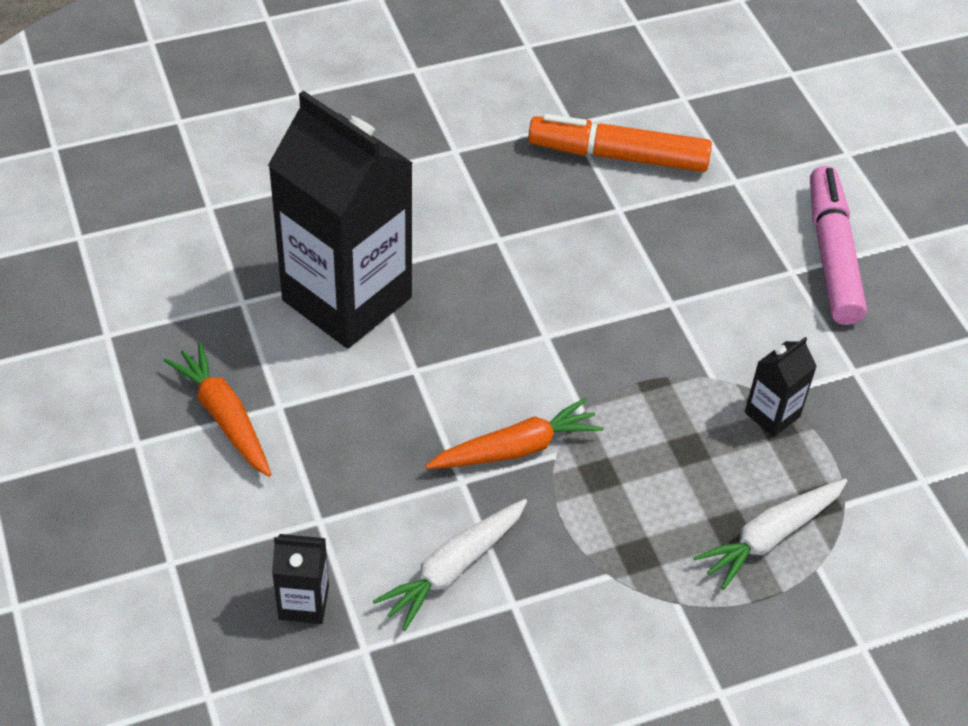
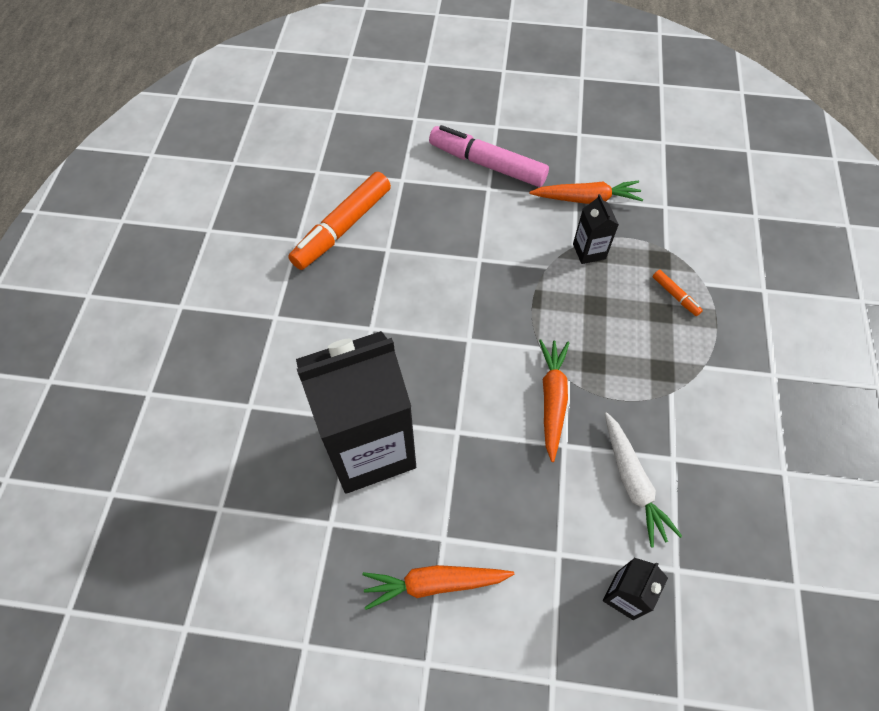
camera: 60 degrees left, 10 degrees up
(770, 536) = (675, 296): white carrot -> orange marker
(861, 383) = (586, 199): none -> orange carrot

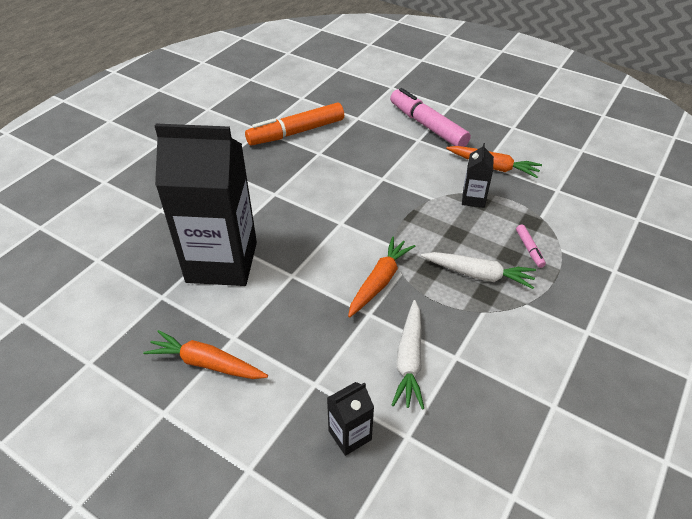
camera: 25 degrees right, 15 degrees down
(643, 349) = (478, 274): none -> white carrot
(675, 296) = (529, 249): orange marker -> pink marker

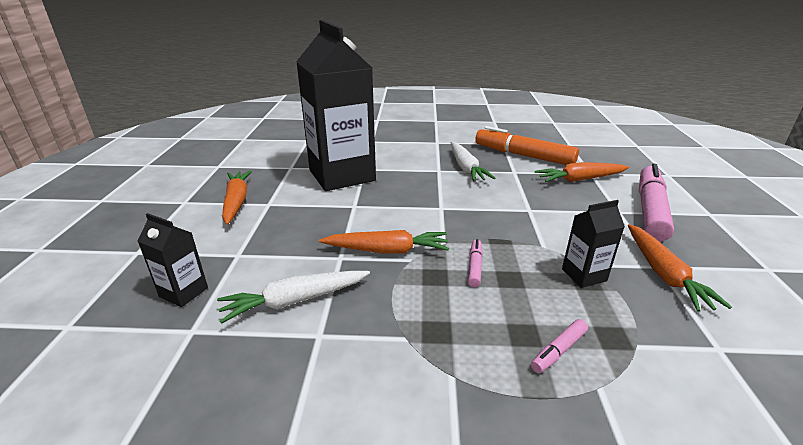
camera: 60 degrees right, 15 degrees down
(362, 128) = (580, 179): none -> orange carrot
(432, 243) = (475, 267): none -> pink marker
(478, 274) = (463, 315): white carrot -> white carrot (466, 168)

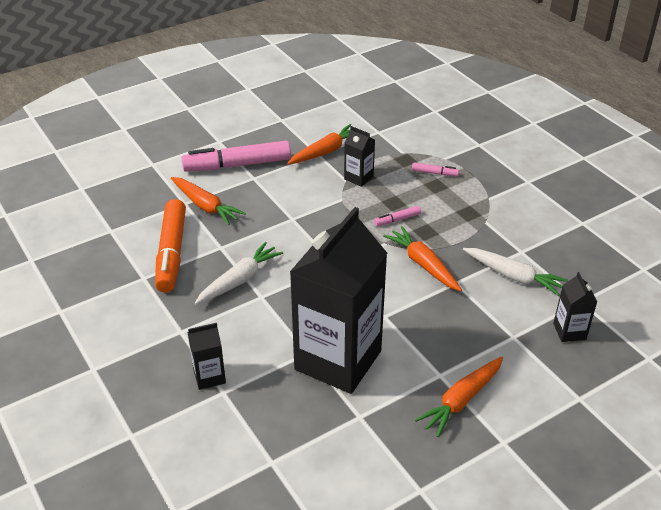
camera: 125 degrees left, 10 degrees up
(388, 140) = (209, 376): none -> black carton

